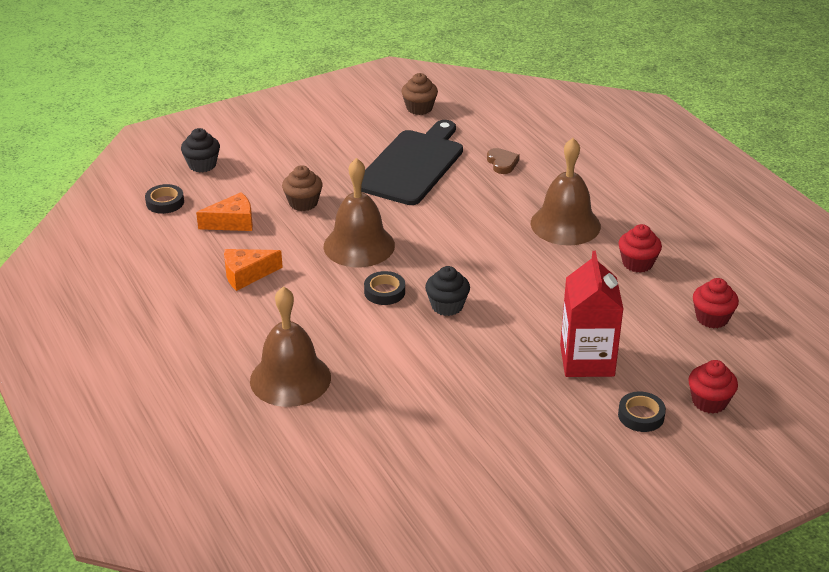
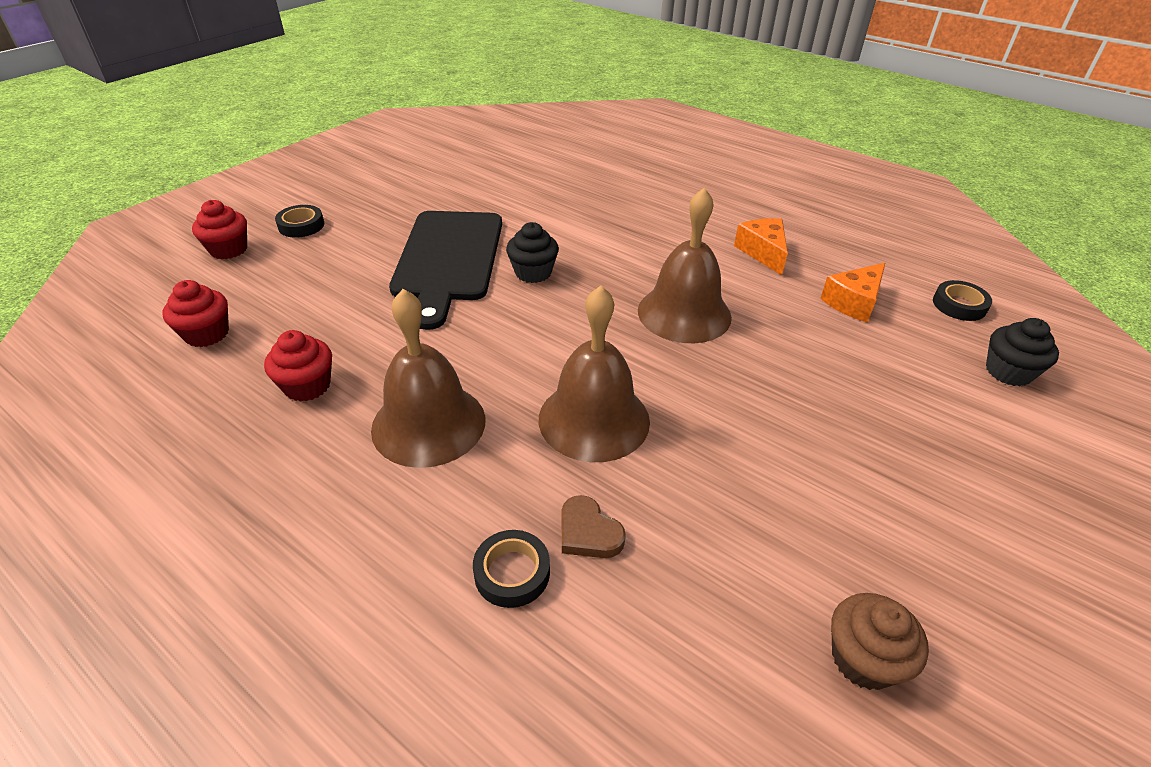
camera: 155 degrees right, 5 degrees up
(246, 275) = (763, 252): orange cheese -> orange cheese turned 60 degrees counterclockwise
(290, 378) = (628, 187): brown bell -> brown bell (594, 419)
(303, 203) = (810, 351): brown cupcake -> none
(384, 292) = (609, 270): black tape -> black tape (512, 572)
(412, 165) = (734, 472): black cutting board -> black cutting board (448, 259)
(587, 360) = (361, 257): red carton -> none

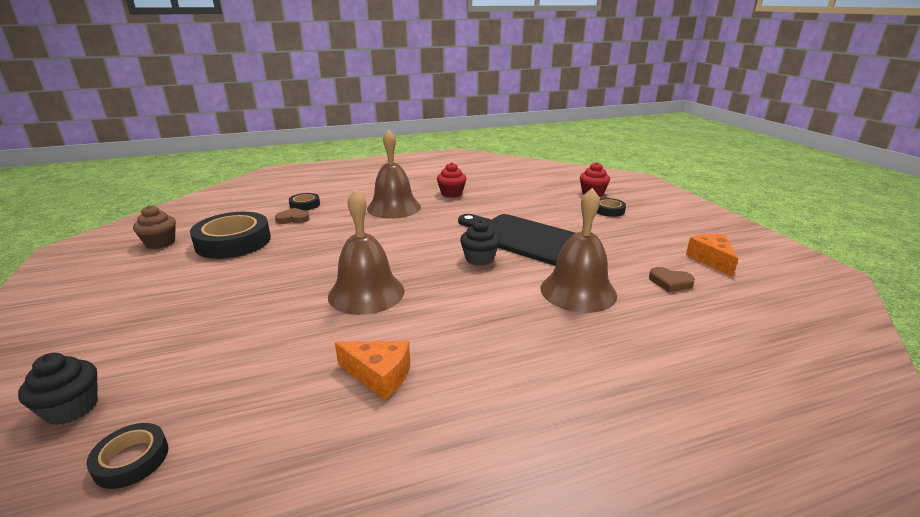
camera: 125 degrees right, 15 degrees down
(207, 334) = (514, 183): red cupcake -> none
(478, 171) = (670, 282): none -> brown heart
(594, 419) = (338, 237): brown bell -> brown bell (578, 291)
(737, 539) = (233, 242): none -> black tape
(853, 302) = (253, 382): orange cheese -> orange cheese (711, 260)

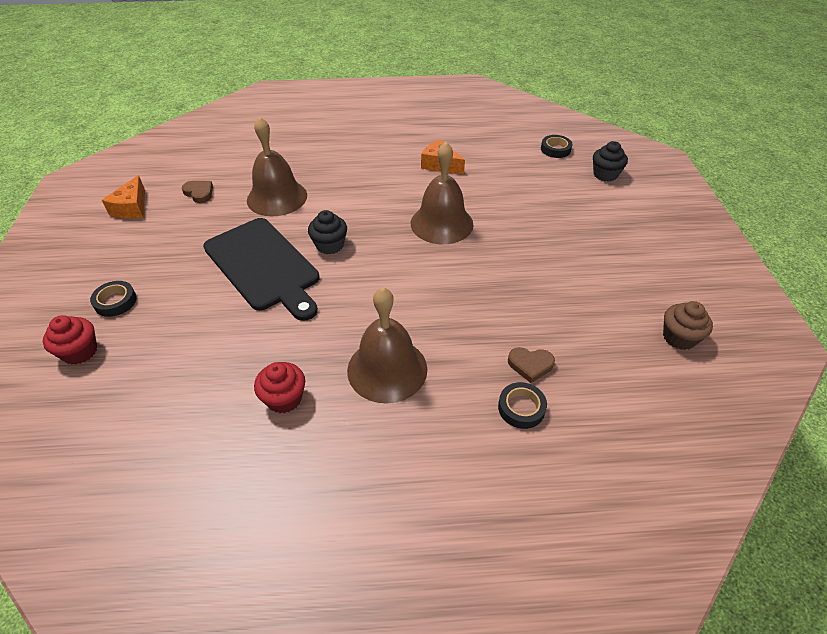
camera: 165 degrees left, 20 degrees up
(233, 242) = (589, 323): black tape -> none

